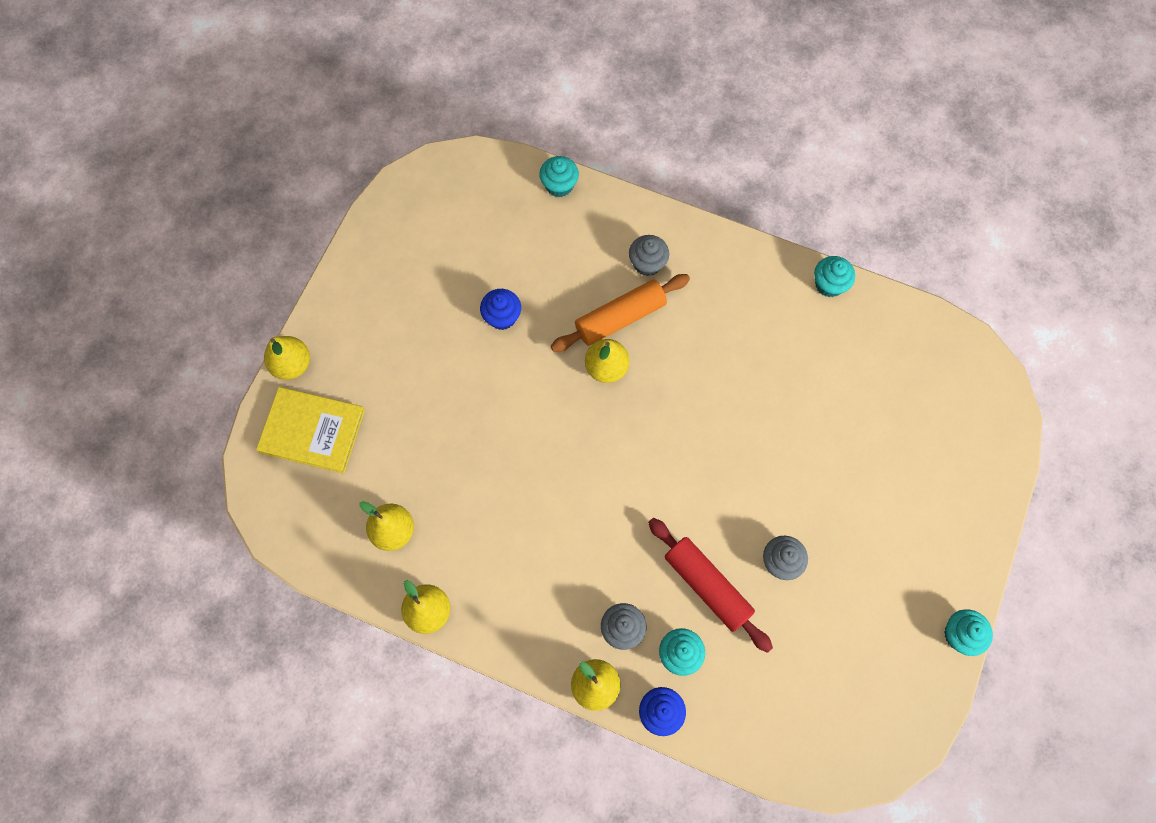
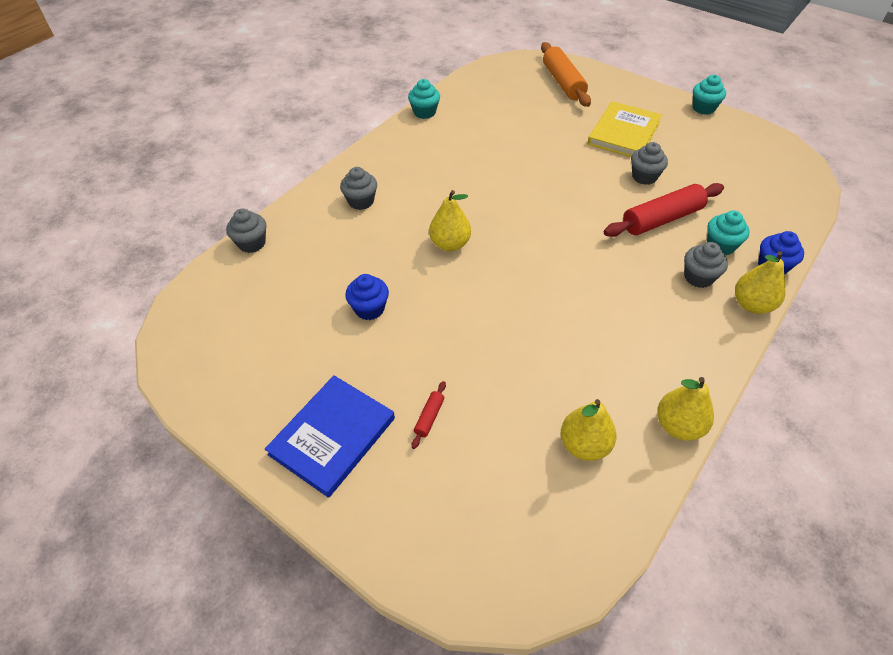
camera: 75 degrees left, 20 degrees down
(292, 365) = (347, 525): yellow pear -> none
(312, 431) = (443, 514): yellow book -> yellow book (624, 133)
(363, 329) = (332, 436): none -> blue book
(395, 399) = (429, 417): none -> red rolling pin
(559, 185) = (252, 243): turquoise cupcake -> grey cupcake
(620, 318) = (405, 227): orange rolling pin -> orange rolling pin (563, 82)

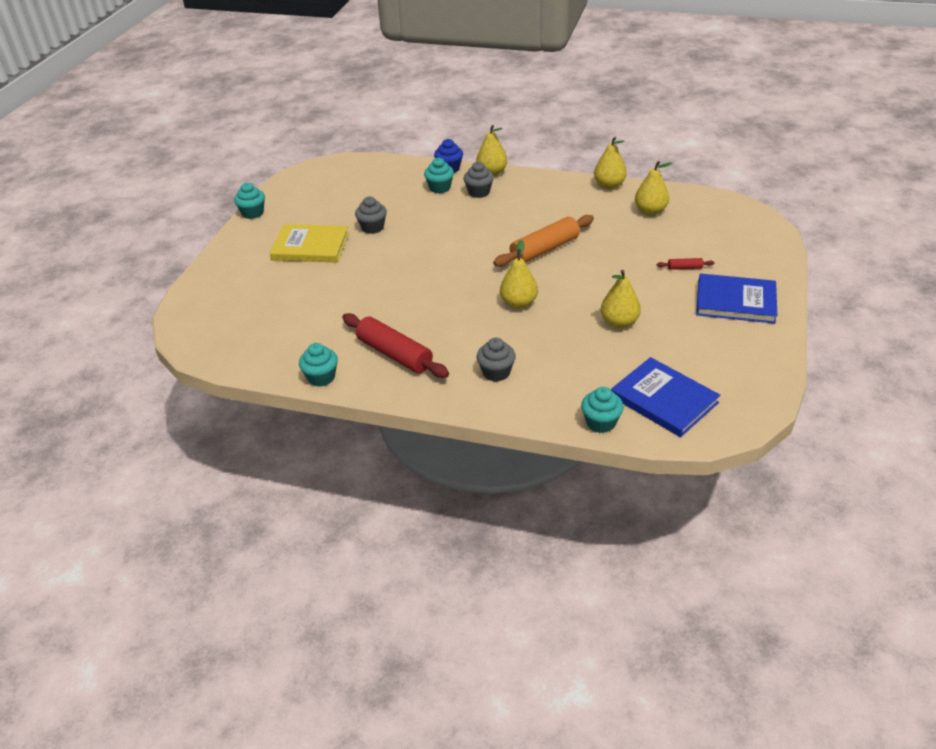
camera: 110 degrees left, 10 degrees down
(241, 295) = (664, 399): none -> blue book
(252, 243) = (601, 422): grey cupcake -> turquoise cupcake
(369, 309) = (619, 322): blue cupcake -> yellow pear
(563, 82) = (227, 296): orange rolling pin -> orange rolling pin (545, 249)
(661, 219) = (424, 213): red rolling pin -> red rolling pin (394, 354)

